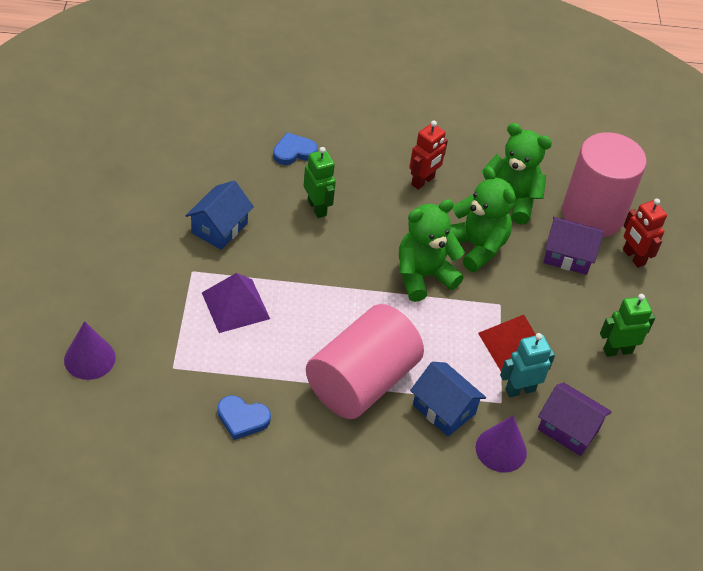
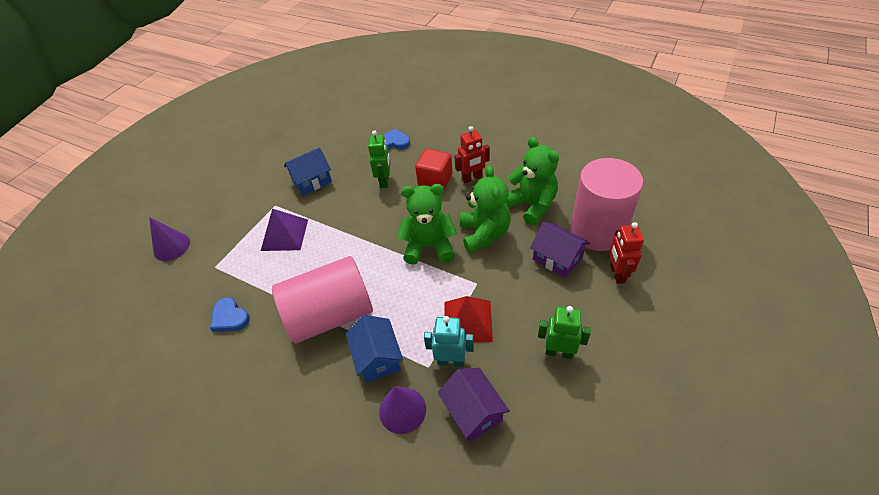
camera: 35 degrees right, 0 degrees up
(380, 193) = (435, 180): none -> red cube

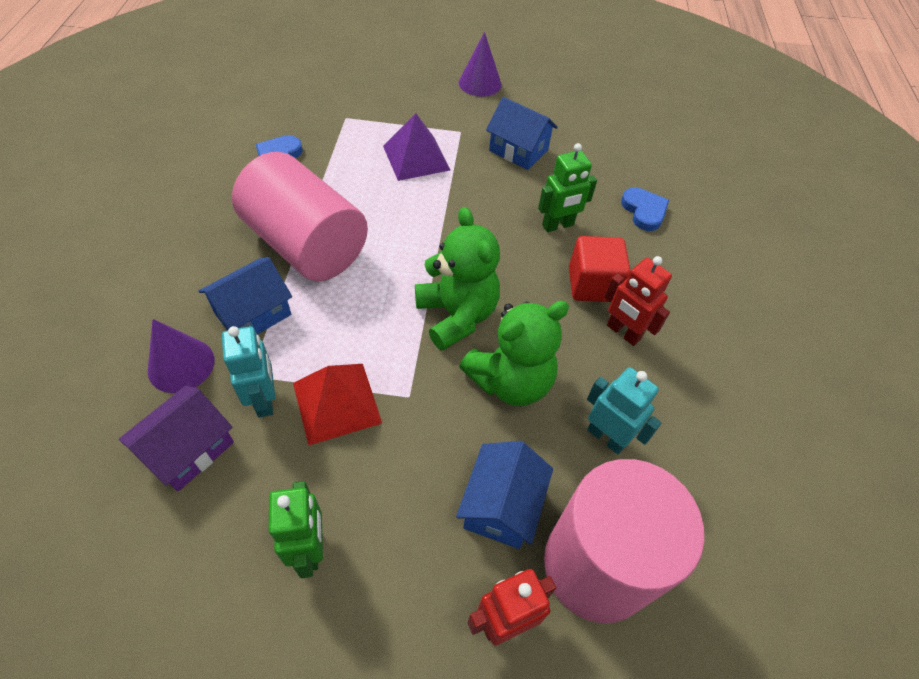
camera: 60 degrees right, 5 degrees up
(171, 246) = (362, 74): purple cone -> purple cone (480, 83)
(532, 205) = (606, 437): green teddy bear -> turquoise robot
(557, 258) = (501, 506): purple house -> blue house

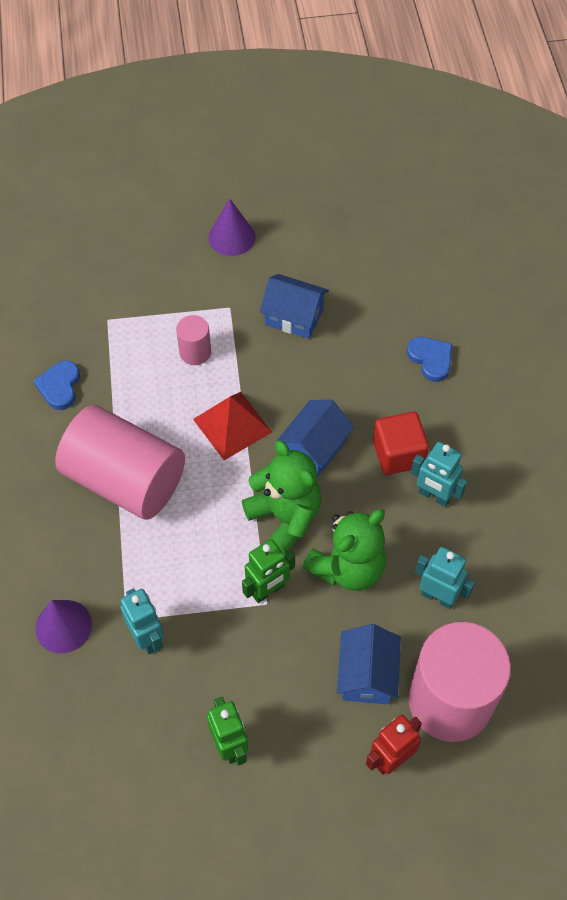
camera: 10 degrees left, 5 degrees up
(188, 449) = (103, 695): purple house -> none
(253, 314) = (105, 563): blue house -> blue house (314, 448)
(336, 402) = (208, 625): red pyramid -> red pyramid (232, 425)
(416, 157) = (195, 352): purple pyramid -> pink cylinder
(558, 225) = (353, 397): green robot -> green robot (268, 590)
(623, 332) = (434, 496): red robot -> turquoise robot

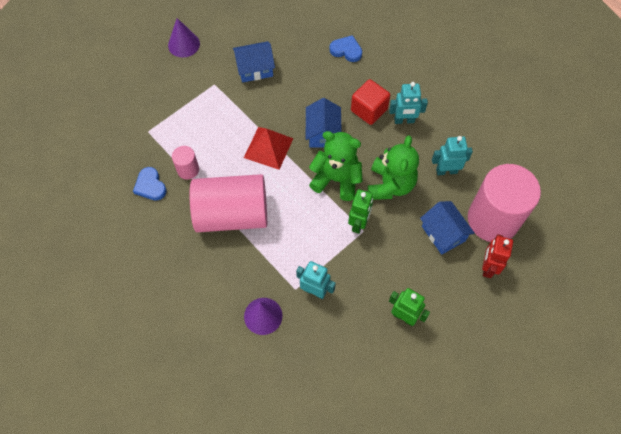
camera: 35 degrees left, 5 degrees up
(195, 352) = (215, 120): pink cylinder -> pink cylinder (188, 170)

